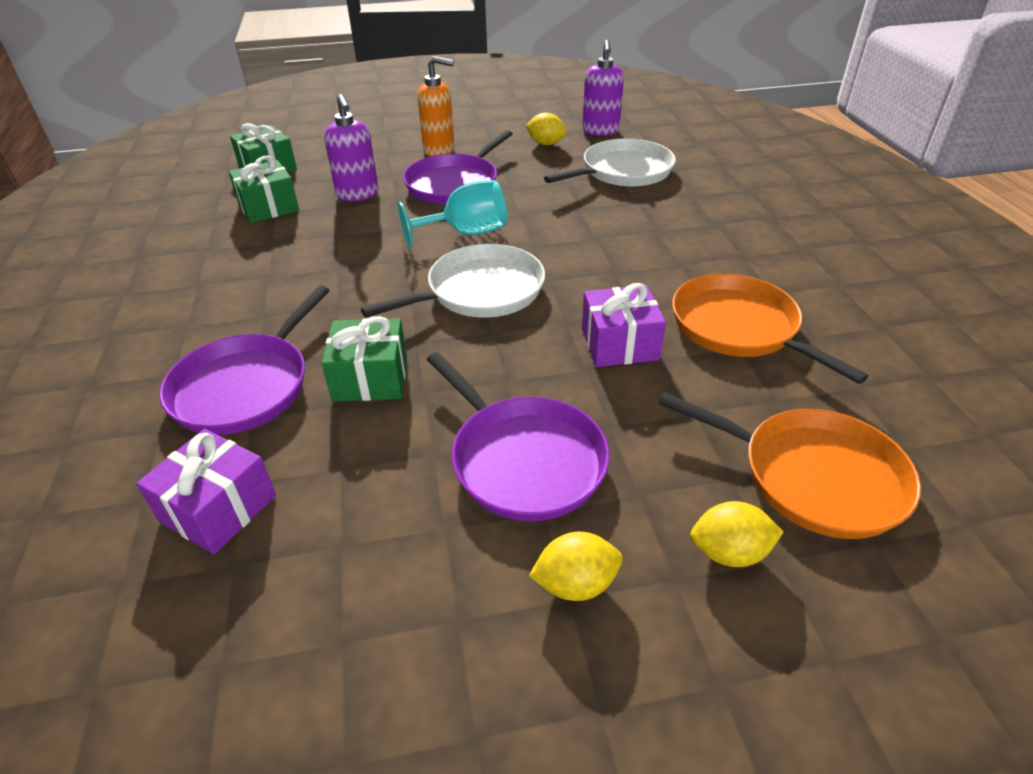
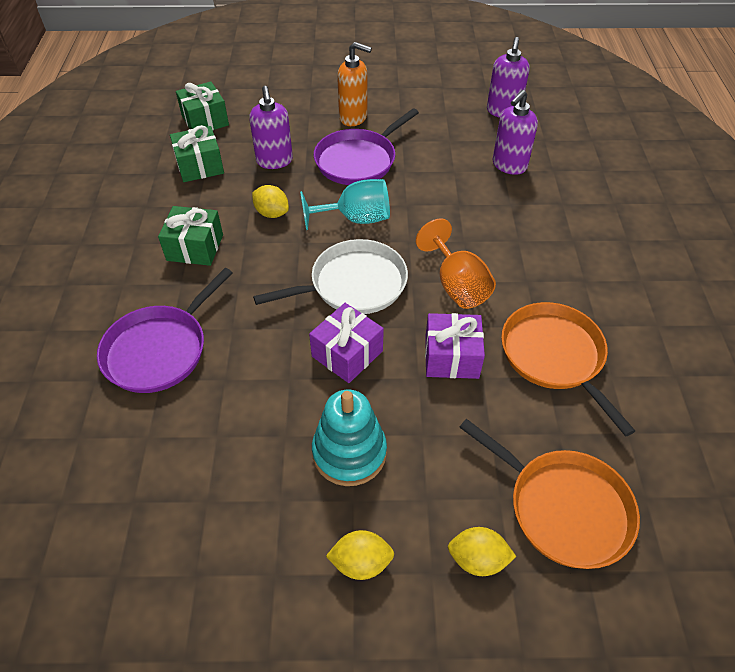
camera: 10 degrees right, 10 degrees up
(218, 508) = (128, 454): purple gift -> purple gift (347, 353)
(370, 378) = (252, 358): green gift -> green gift (195, 247)
(523, 459) = (349, 452): purple pan -> turquoise stacking toy
(546, 144) = (449, 121): yellow lemon -> yellow lemon (272, 213)
(602, 277) = (457, 285): none -> orange goblet
(623, 171) = (509, 165): white pan -> purple soap dispenser

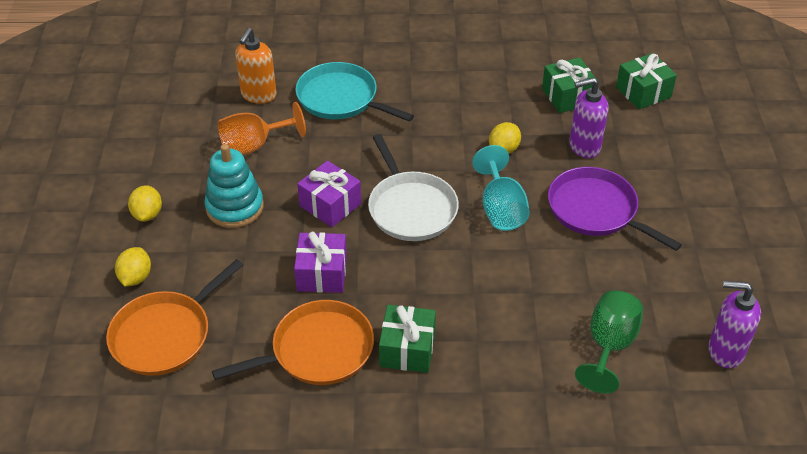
camera: 90 degrees right, 5 degrees down
(160, 349) = (341, 98): purple pan -> turquoise pan
(195, 247) = (454, 105): green gift -> green gift (407, 349)
(353, 117) = (675, 205): orange soap dispenser -> orange soap dispenser (258, 95)
(457, 285) = (410, 283): orange goblet -> orange goblet (254, 146)
(509, 165) = (609, 345): purple soap dispenser -> green goblet

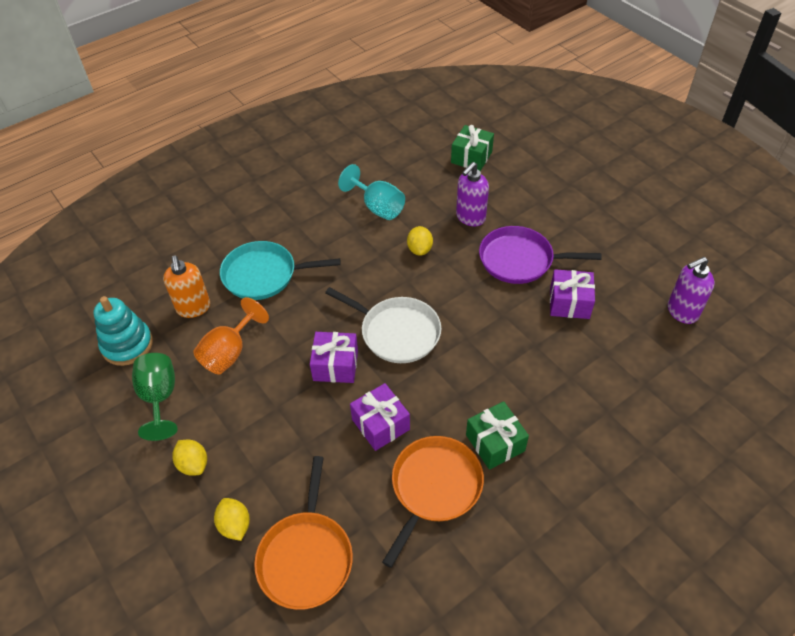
camera: 35 degrees left, 5 degrees up
(235, 207) = (262, 413): turquoise stacking toy -> turquoise stacking toy (127, 345)
(501, 209) = (459, 295): turquoise goblet -> turquoise goblet (378, 207)
(568, 96) = (426, 186): green gift -> none
(607, 275) = (569, 303): none -> purple gift
(609, 345) = (615, 352): green goblet -> green goblet (159, 397)

